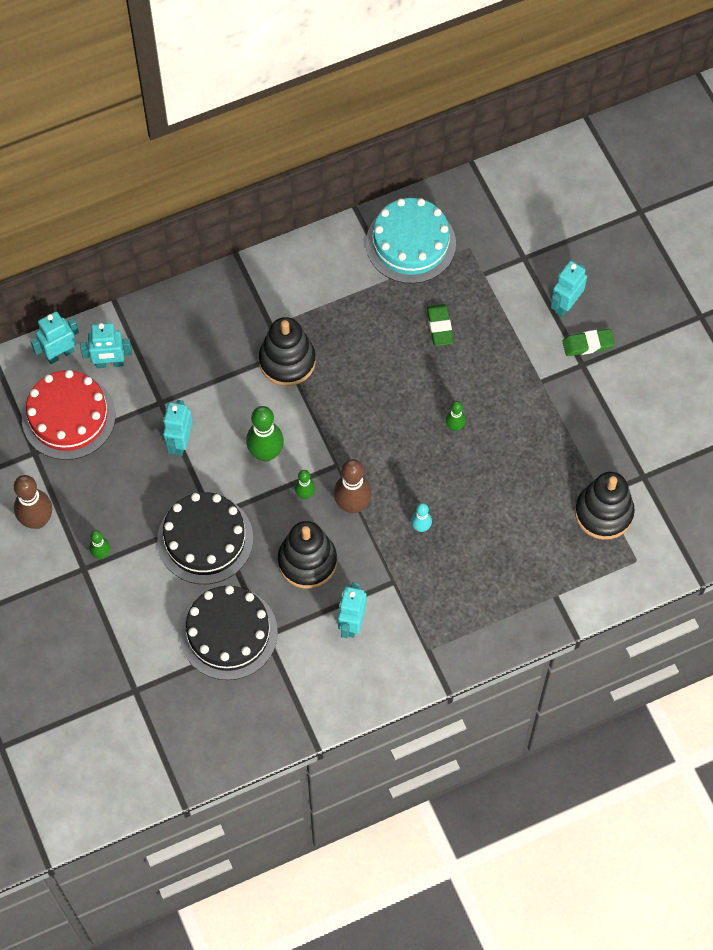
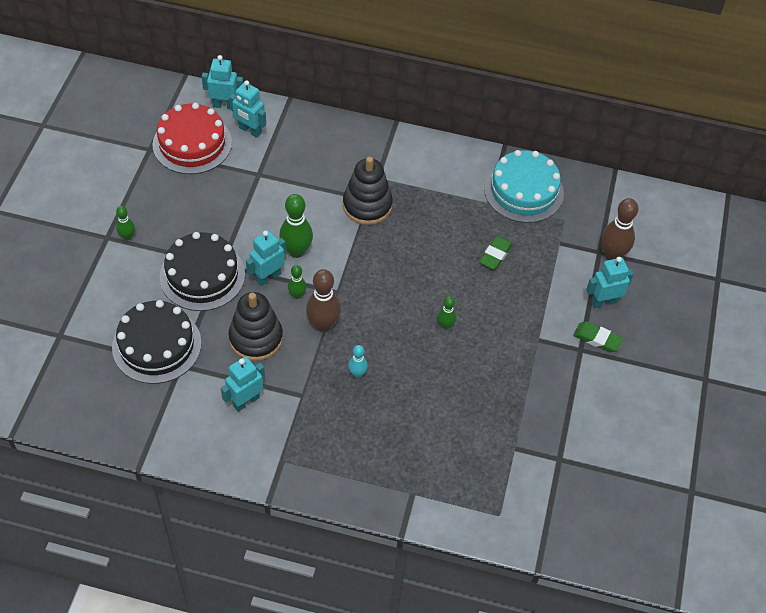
camera: 35 degrees right, 10 degrees down
(37, 520) = (109, 189): brown bowling pin -> brown bowling pin (612, 254)
(180, 442) = (246, 206): turquoise robot -> turquoise robot (268, 277)
(603, 513) = (504, 462): black stacking toy -> none

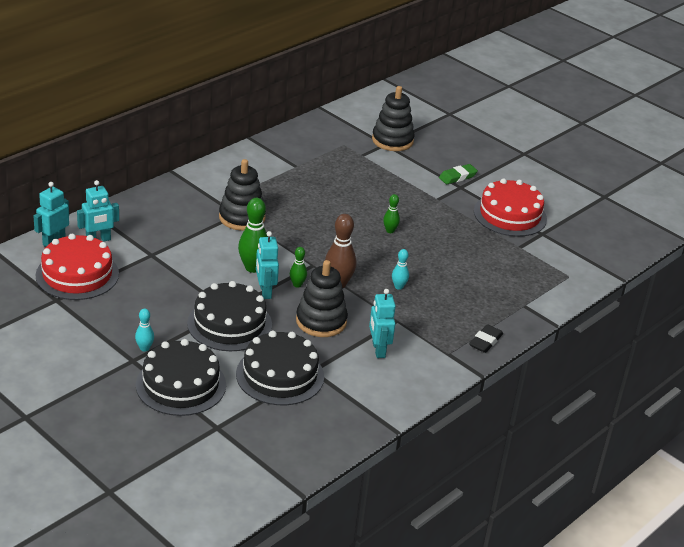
camera: 60 degrees left, 20 degrees down
(97, 284) = (181, 385): none -> black cake
(127, 237) = (144, 348): green bowling pin -> turquoise bowling pin
(324, 483) = (485, 341): none -> black eraser
(495, 255) = (346, 184): green eraser -> none
(523, 191) = (300, 148): turquoise cake -> none
(567, 415) = (510, 215): none -> red cake
(603, 302) = (429, 161): turquoise robot -> none
(612, 254) = (392, 140): brown bowling pin -> black stacking toy

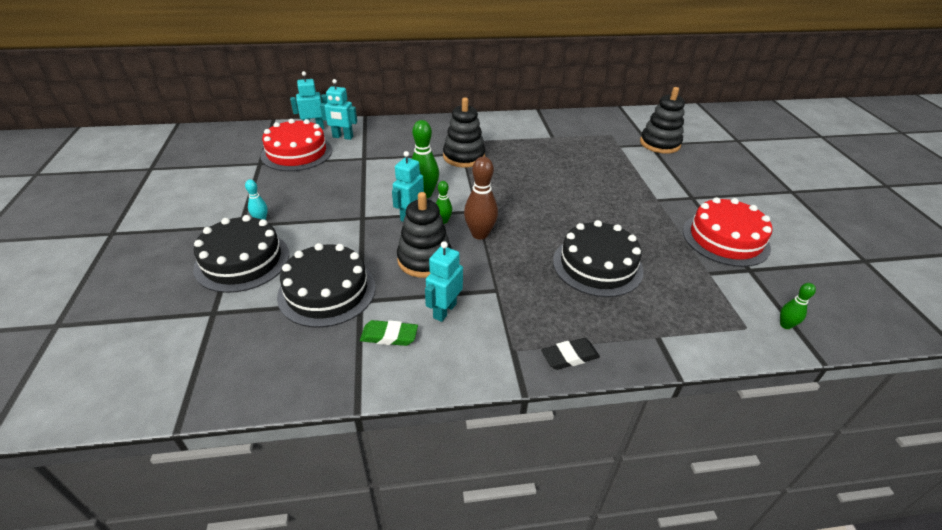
camera: 40 degrees right, 5 degrees up
(229, 324) = (348, 229): black cake -> black cake (597, 265)
(390, 231) = (580, 209): green bowling pin -> green bowling pin (785, 325)
(398, 287) = (534, 259): turquoise bowling pin -> none
(457, 177) = (697, 188): green eraser -> green eraser (389, 336)

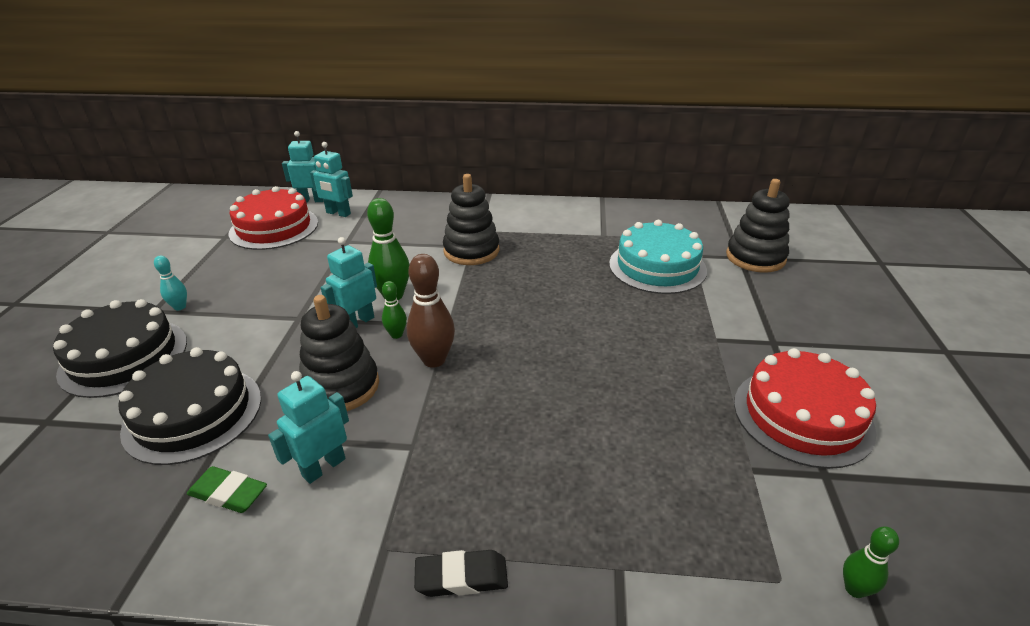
camera: 15 degrees right, 5 degrees down
(597, 265) = (578, 430): black cake -> none
(599, 156) = (657, 266): none -> turquoise cake

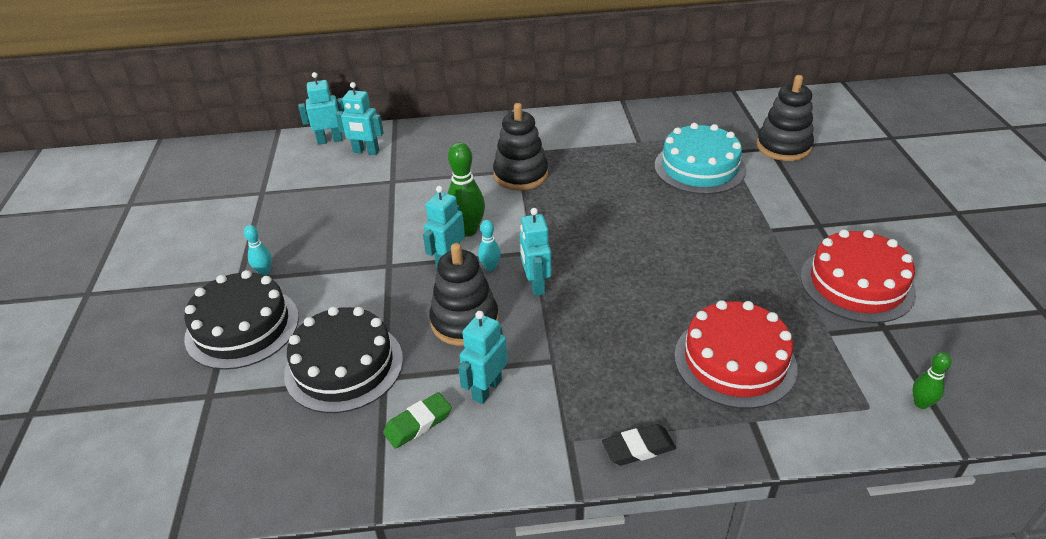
camera: 10 degrees left, 5 degrees up
(228, 493) = (418, 423): green eraser -> green eraser turned 45 degrees counterclockwise
(274, 228) = (308, 176): red cake -> red cake (734, 361)
(396, 335) = (490, 267): green bowling pin -> turquoise bowling pin
(434, 360) = (536, 285): brown bowling pin -> turquoise robot

